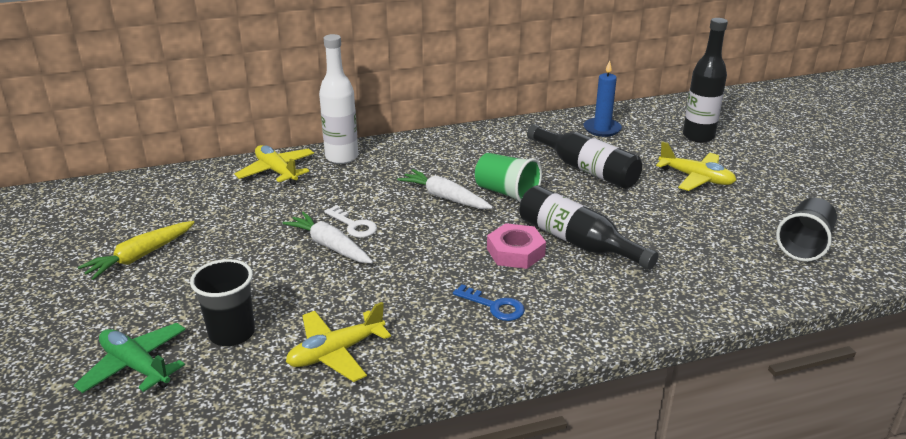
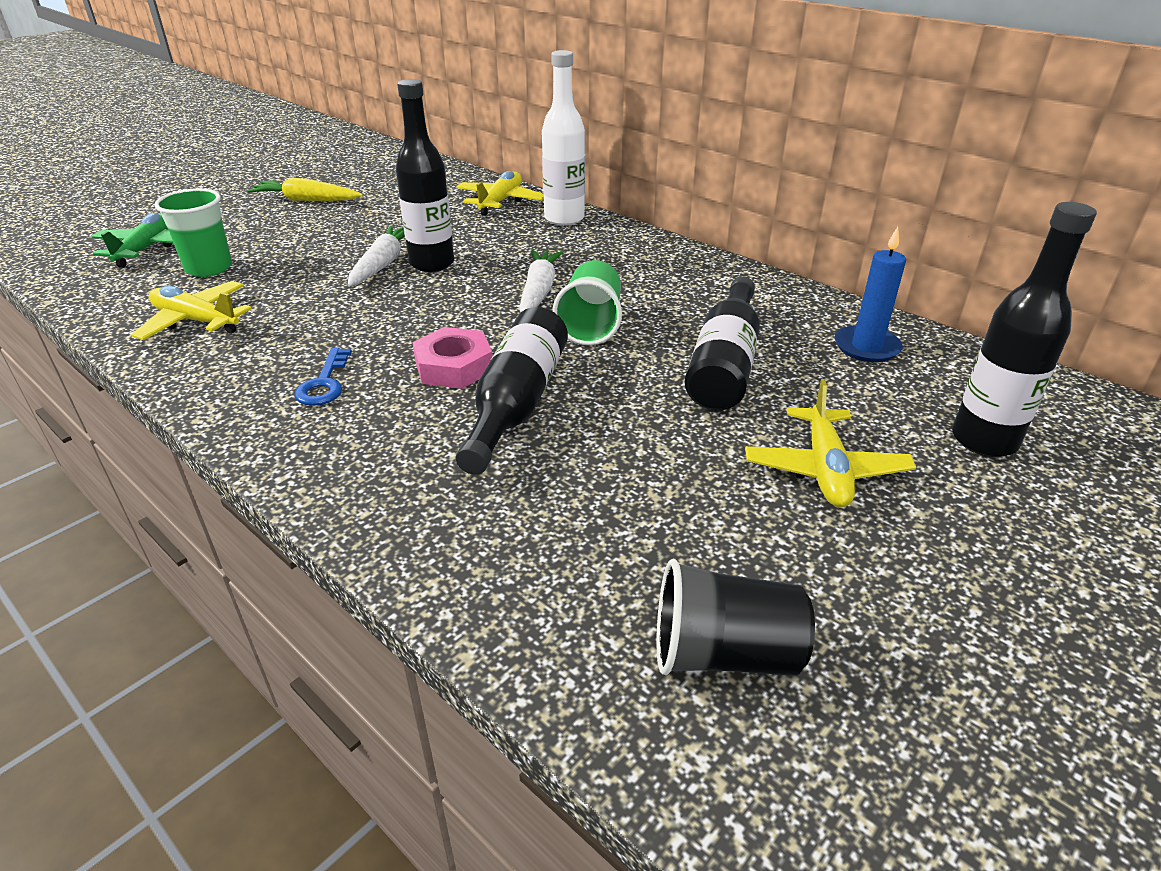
camera: 60 degrees right, 5 degrees up
(232, 333) = (209, 268): black cup -> green cup
(354, 225) = (432, 263): white key -> black bottle

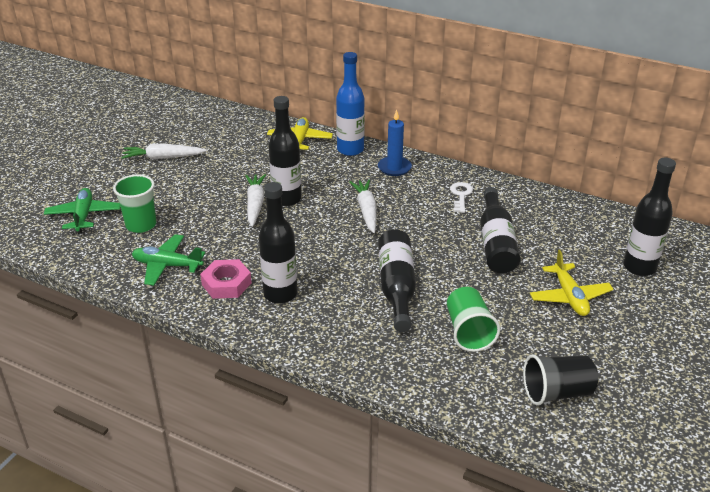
camera: 15 degrees left, 0 degrees up
(196, 321) = (167, 265): yellow plane -> green plane
(307, 200) = (163, 158): yellow carrot -> white carrot
(324, 383) = (280, 294): blue key -> black bottle
(454, 366) = (347, 270): pink nut -> pink nut (226, 284)
(564, 219) = (350, 150): white bottle -> blue bottle
(591, 325) = (410, 229): green cup -> green cup (468, 332)
(699, 291) = (460, 195): none -> white key
(866, 347) = (566, 220): blue candle -> blue candle (394, 168)

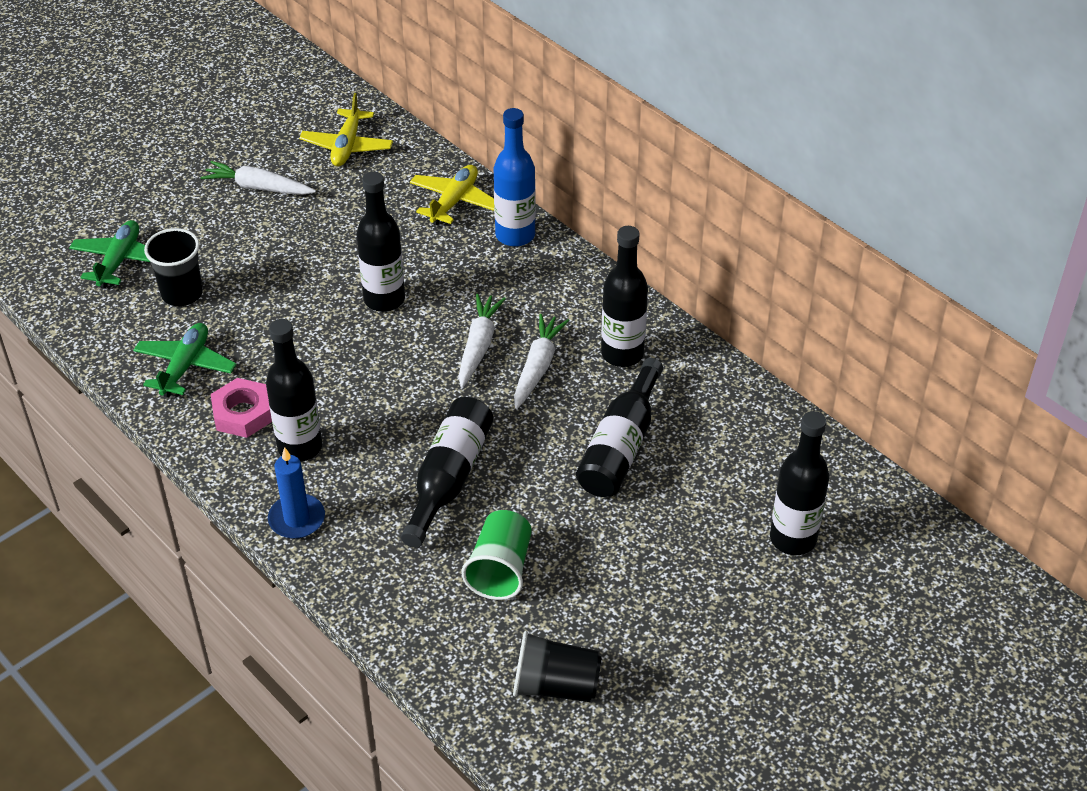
camera: 20 degrees right, 10 degrees up
(141, 225) = (182, 293): green cup -> black cup
(167, 265) = (185, 366): green plane -> green plane turned 75 degrees clockwise
(255, 204) = (339, 297): white carrot -> white carrot (537, 367)
(394, 168) = (558, 283): blue candle -> blue candle (297, 519)
(460, 195) = (622, 354): white key -> black bottle
(569, 297) = (664, 556): yellow plane -> yellow plane (347, 146)

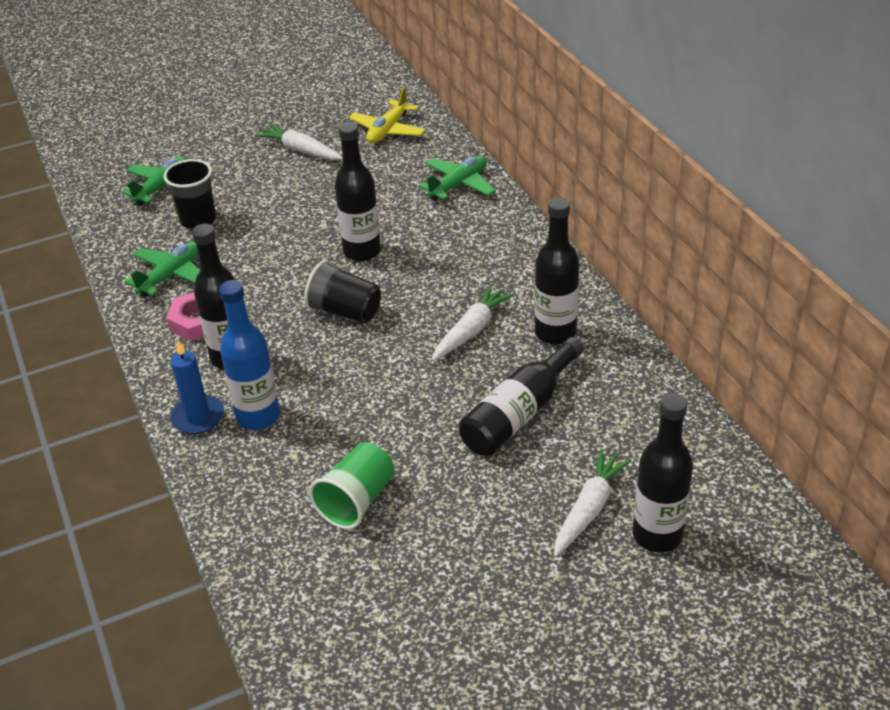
camera: 20 degrees right, 5 degrees down
(448, 478) = (347, 410): black bottle -> none
(454, 201) = (458, 185): yellow plane -> green plane
(478, 346) = (426, 303): white carrot -> white carrot (589, 509)
(515, 235) = (500, 219): blue bottle -> blue bottle (258, 416)
(555, 685) = (359, 623): black cup -> black cup (345, 311)

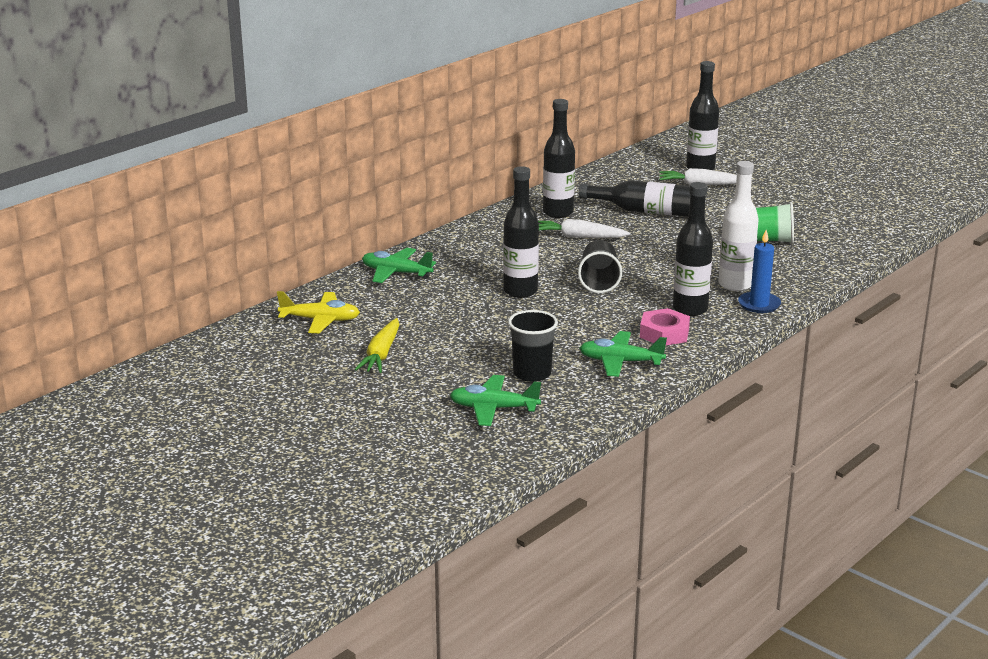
camera: 115 degrees left, 15 degrees down
(258, 416) = (735, 285): blue bottle -> white bottle
(300, 150) = (381, 354): white carrot -> yellow carrot

